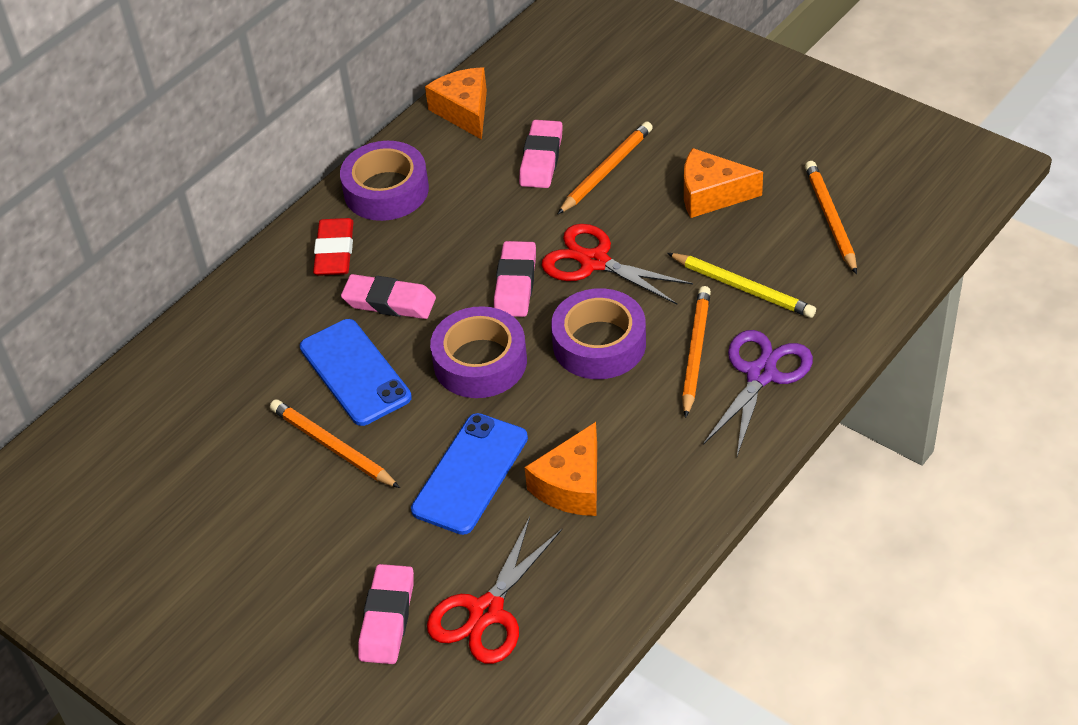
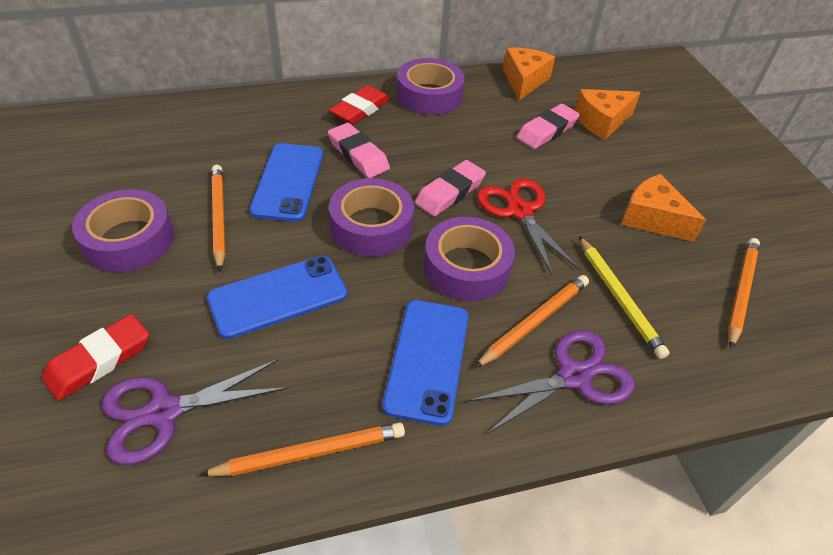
camera: 30 degrees right, 0 degrees up
(277, 521) = (129, 240): none -> purple tape
(387, 618) = (99, 361): pink eraser -> red eraser
(486, 612) = (163, 413): red scissors -> purple scissors
(571, 485) = (336, 358): orange cheese -> orange cheese (602, 121)
(606, 170) = (586, 161): orange pencil -> orange pencil (311, 453)
(642, 438) = (427, 359): none -> blue phone

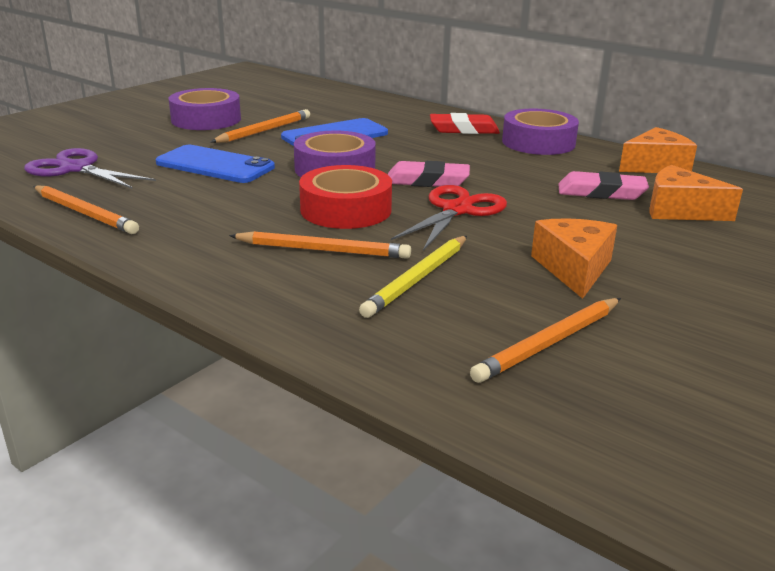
camera: 55 degrees right, 20 degrees down
(99, 361) = (98, 144): red eraser -> none
(358, 155) = (408, 144): pink eraser -> none
(427, 359) = (219, 223): blue phone -> none
(466, 267) = (346, 209): purple tape -> red tape
(574, 376) = (280, 282): purple scissors -> none
(741, 291) = (549, 343): orange pencil -> orange pencil turned 150 degrees clockwise

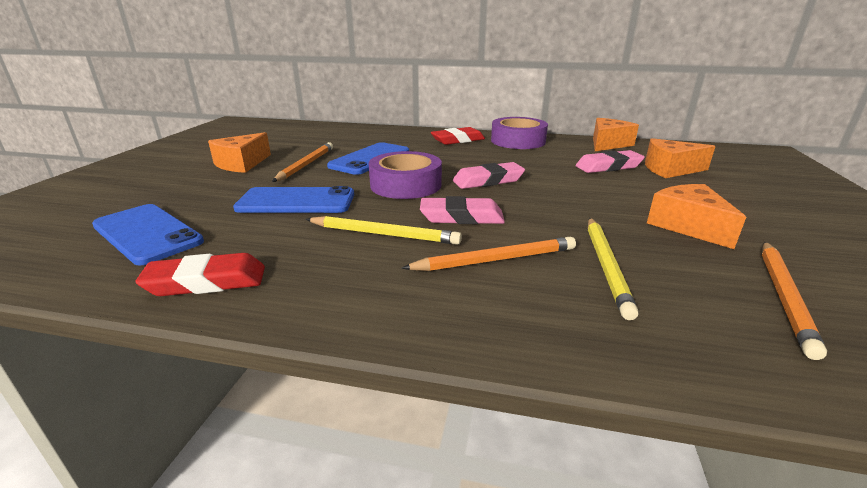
camera: 25 degrees left, 0 degrees up
(75, 169) = (147, 234): purple scissors -> blue phone
(85, 213) = (206, 282): orange pencil -> red eraser
(206, 119) = (241, 164): purple tape -> orange cheese
(255, 209) = (384, 234): none -> yellow pencil
(346, 209) = (461, 217): red tape -> pink eraser
(457, 210) = (542, 199): red scissors -> none

